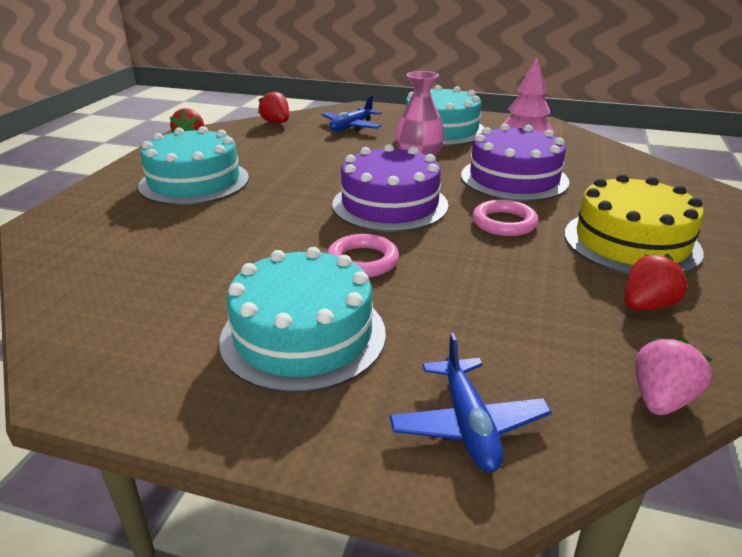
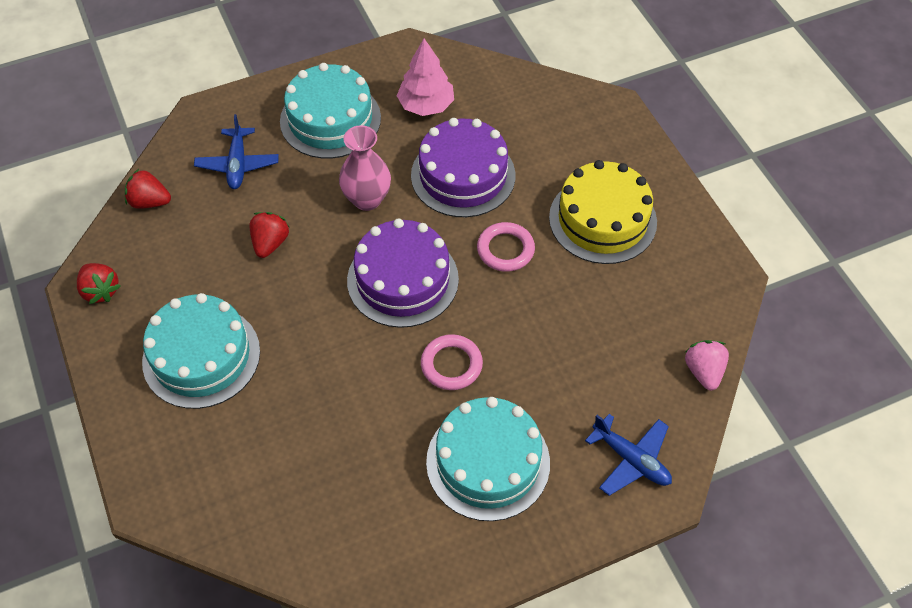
camera: 40 degrees left, 25 degrees up
(646, 305) = (652, 290): red strawberry -> red strawberry (270, 243)

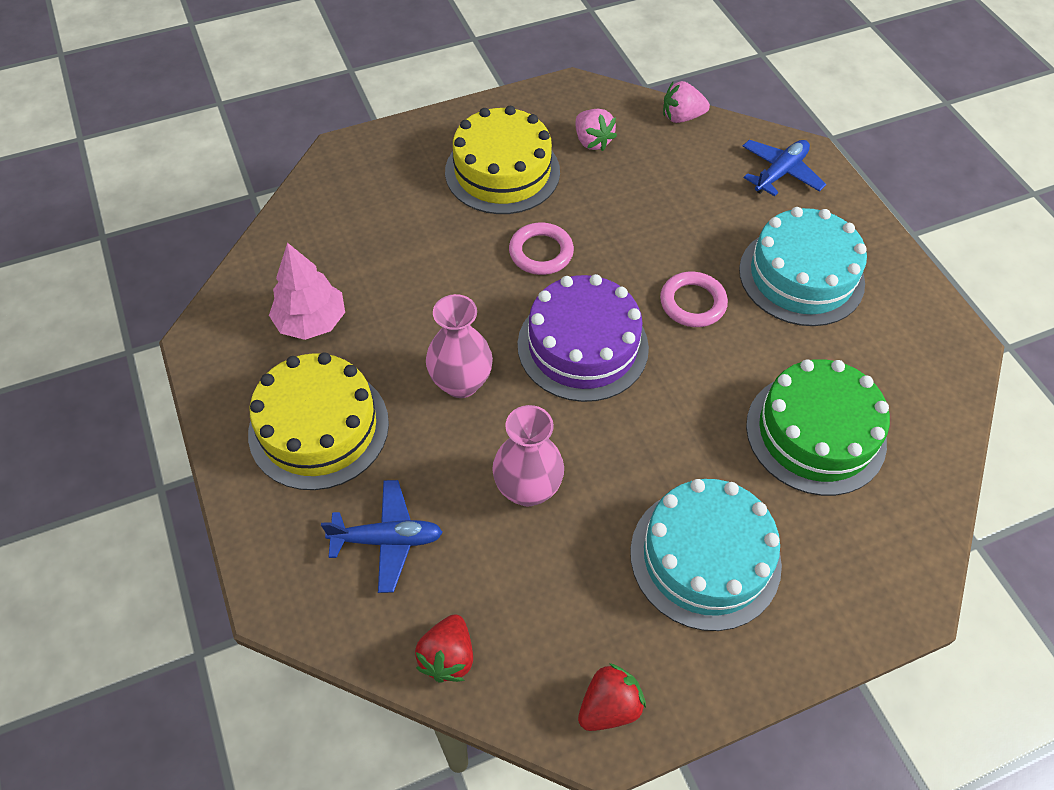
camera: 90 degrees left, 0 degrees up
(270, 243) = (527, 489): red strawberry -> pink vase
(307, 450) = (815, 433): none -> green cake
(330, 119) = (319, 427): turquoise cake -> yellow cake
(463, 175) = (431, 287): purple cake -> none
(654, 290) = (592, 141): none -> pink strawberry

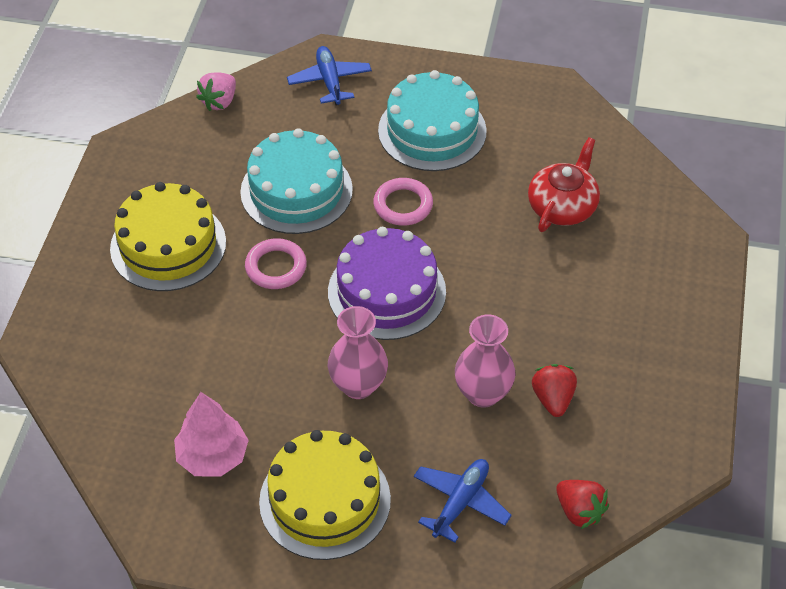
camera: 55 degrees left, 5 degrees down
(592, 141) = (191, 170): pink strawberry -> none
(609, 706) = (675, 437): red strawberry -> red strawberry (553, 399)
(705, 557) = (609, 323): turquoise cake -> turquoise cake (296, 191)
(815, 433) = (562, 206): green cake -> red teapot

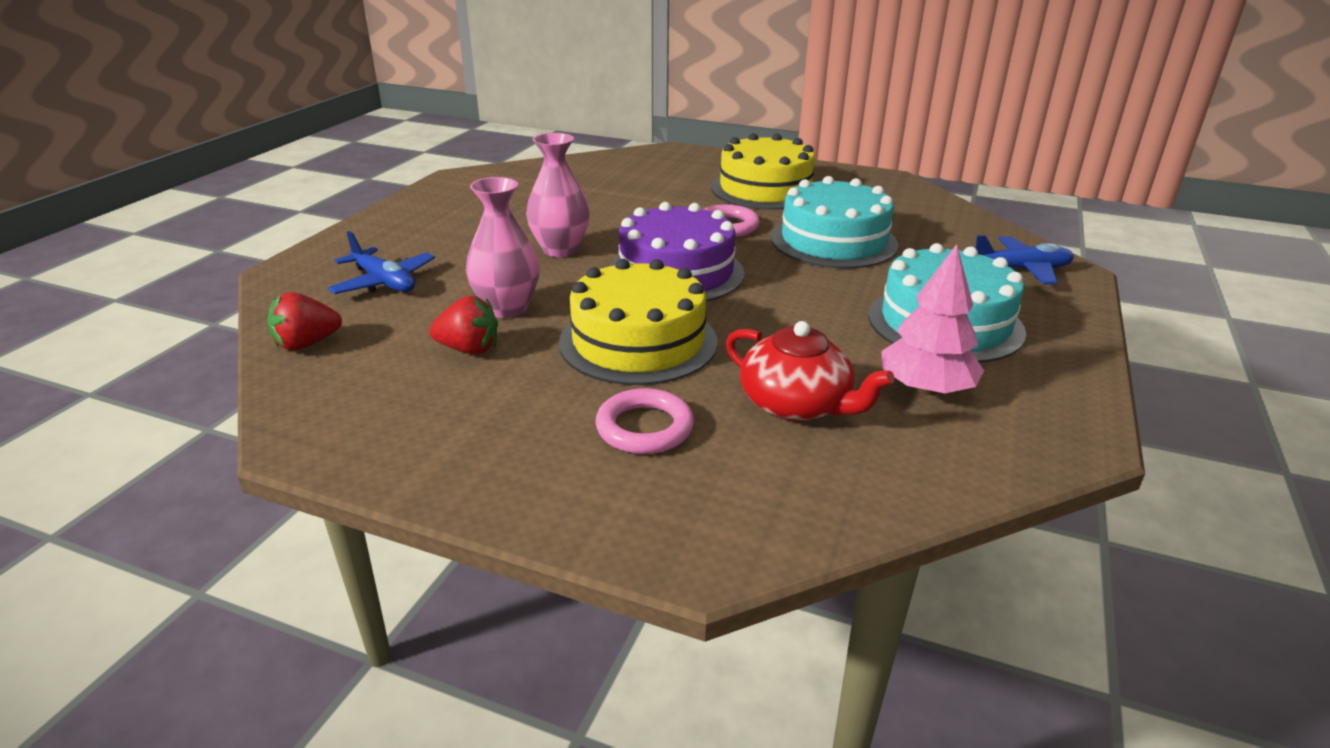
camera: 100 degrees right, 20 degrees down
(212, 456) = (524, 193): pink tree -> pink tree (926, 389)
(219, 102) = (966, 216): pink strawberry -> none
(325, 500) = (444, 227): yellow cake -> yellow cake (638, 341)
(403, 205) = (808, 292): pink ring -> pink ring (644, 428)

